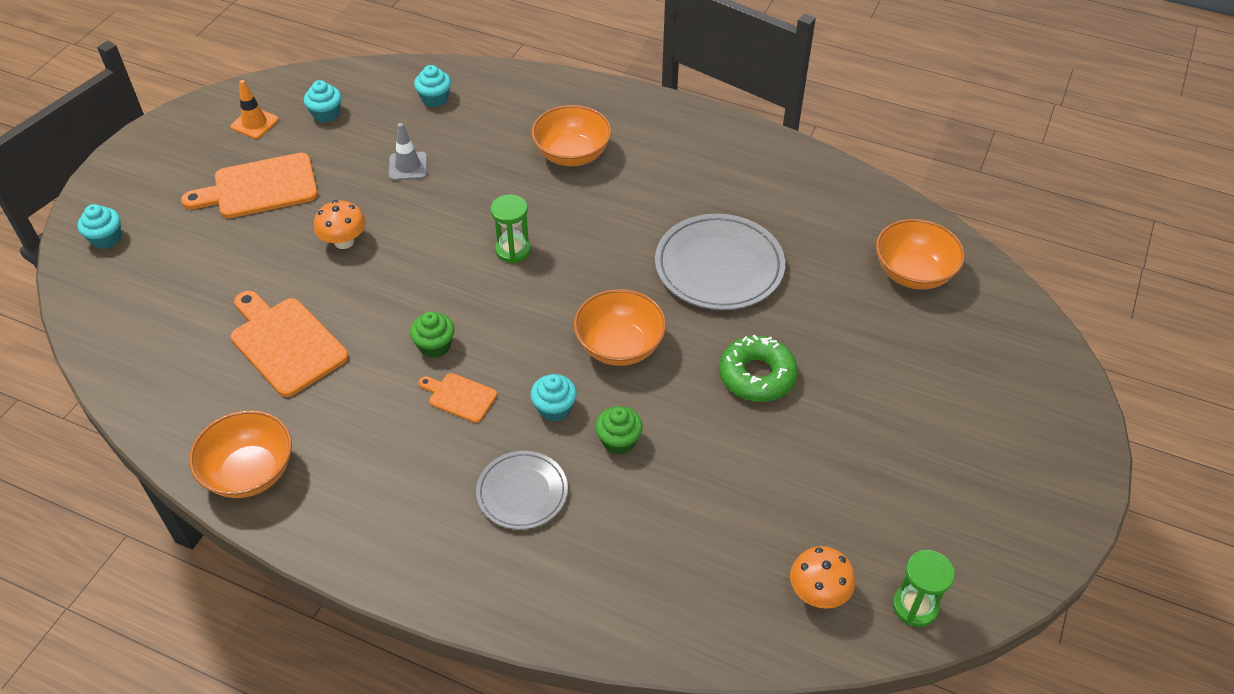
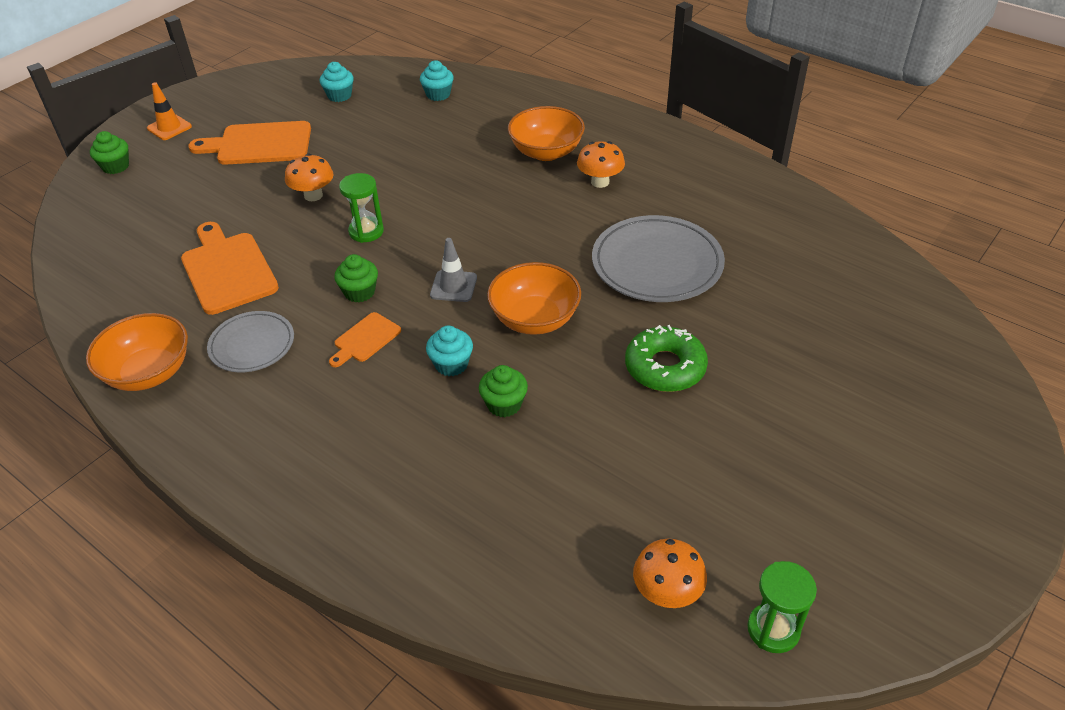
camera: 15 degrees right, 5 degrees down
(106, 238) = (116, 166): turquoise cupcake -> green cupcake
(254, 123) = (276, 96): orange traffic cone -> orange traffic cone (169, 127)
(408, 166) = (393, 144): grey traffic cone -> grey traffic cone (453, 286)
(459, 397) = (365, 339): orange cutting board -> orange cutting board turned 90 degrees counterclockwise
(513, 250) = (462, 223): green hourglass -> green hourglass (366, 231)
(522, 492) = (392, 435): grey plate -> grey plate (252, 345)
(637, 182) = (600, 182): none -> orange mushroom
(913, 273) = (858, 298): orange bowl -> none

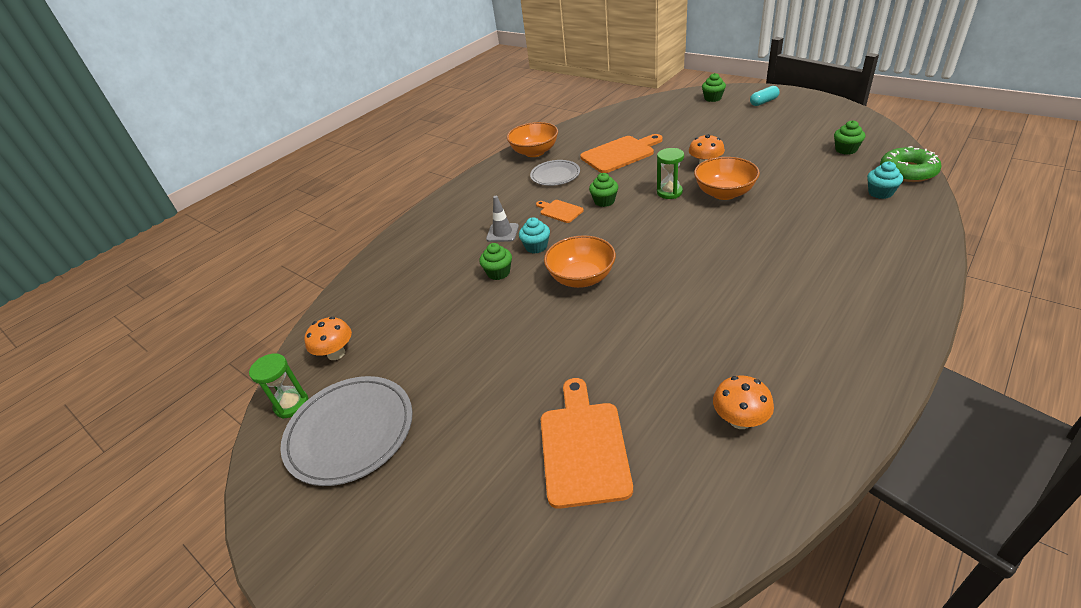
camera: 95 degrees right, 5 degrees down
(169, 127) = (763, 102): orange traffic cone -> turquoise capsule
(259, 144) = (759, 134): orange cutting board -> orange cutting board (583, 447)
(339, 95) = (846, 149): turquoise cupcake -> green cupcake
(453, 286) = (614, 237): grey traffic cone -> grey traffic cone (502, 233)
(546, 152) = (815, 263): orange bowl -> orange bowl (724, 193)
(600, 182) = (778, 300): orange mushroom -> orange mushroom (740, 420)
(657, 264) = (659, 343): grey plate -> grey plate (350, 432)
(665, 367) = (528, 350): green donut -> green donut (907, 171)

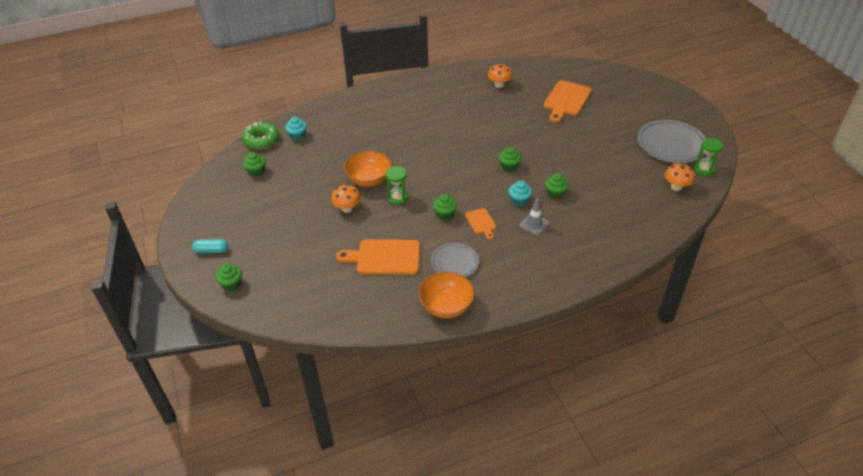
camera: 155 degrees left, 5 degrees up
(581, 278) = (509, 166): orange bowl -> green cupcake

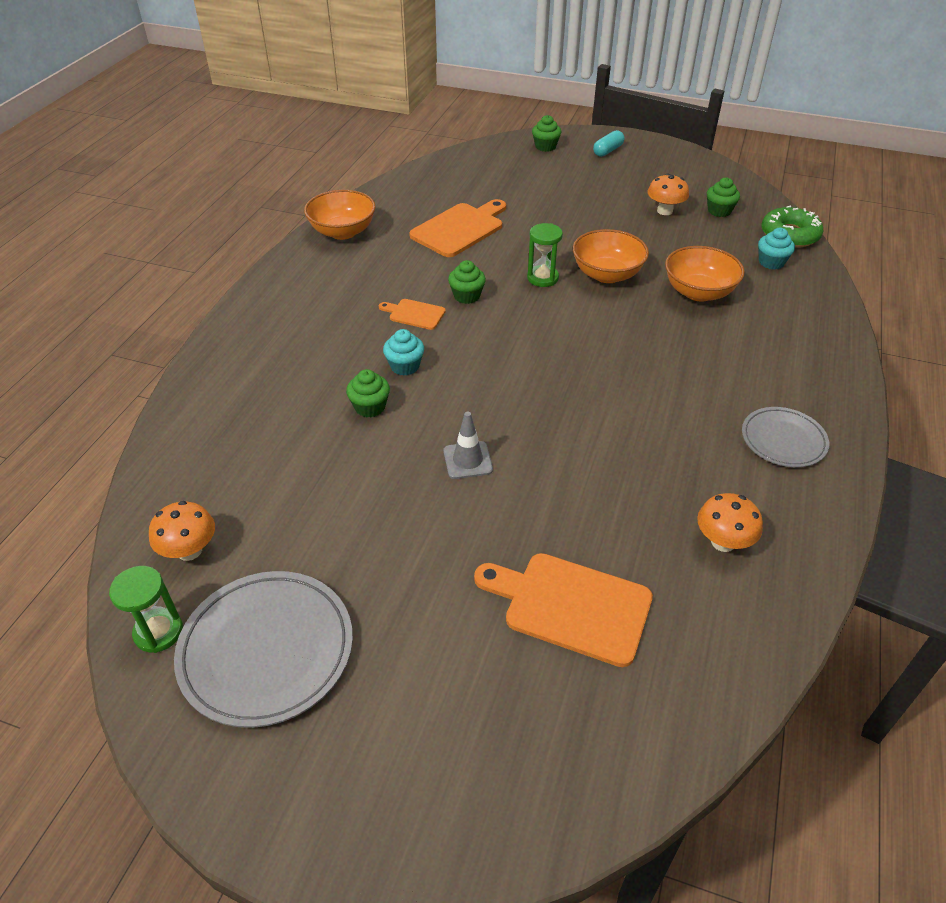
camera: 130 degrees right, 0 degrees up
(347, 208) = (571, 239): orange mushroom -> orange mushroom (664, 211)
(351, 146) = (698, 292): none -> orange bowl
(454, 262) = (386, 264): grey plate -> grey plate (783, 440)
(509, 166) = (481, 401): green cupcake -> none
(534, 224) = (350, 351): grey traffic cone -> grey traffic cone (467, 460)
(566, 100) = (570, 606): orange cutting board -> orange cutting board turned 45 degrees counterclockwise

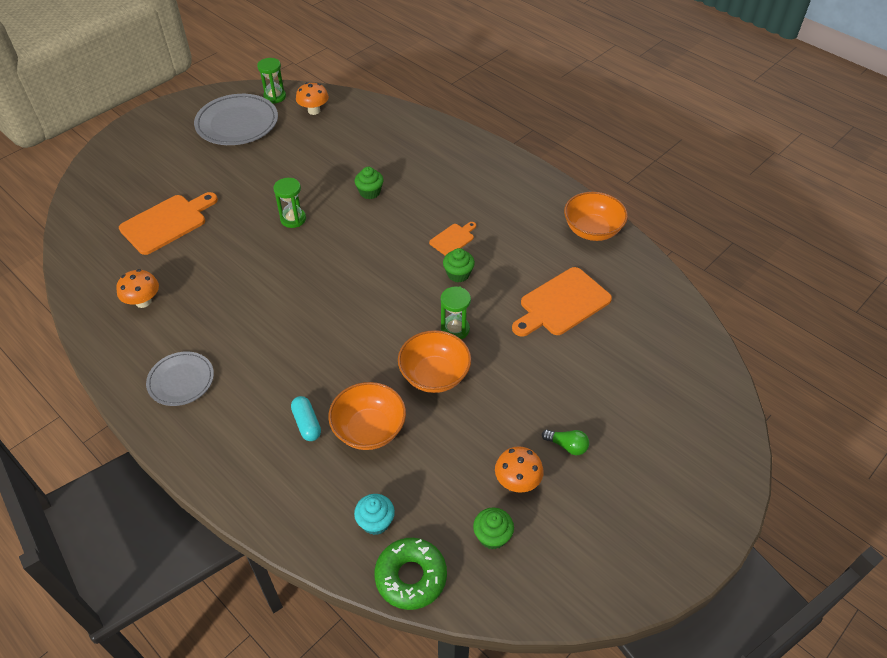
camera: 115 degrees right, 5 degrees up
(405, 366) = (398, 218): turquoise cupcake -> none
(460, 228) = (562, 304): orange cutting board -> orange cutting board turned 75 degrees clockwise
(467, 460) = (293, 219): grey traffic cone -> green hourglass
(545, 147) = (709, 439): green cupcake -> none
(608, 151) = (678, 498): turquoise capsule -> turquoise capsule (307, 423)
(610, 197) = (567, 446): none -> green light bulb

